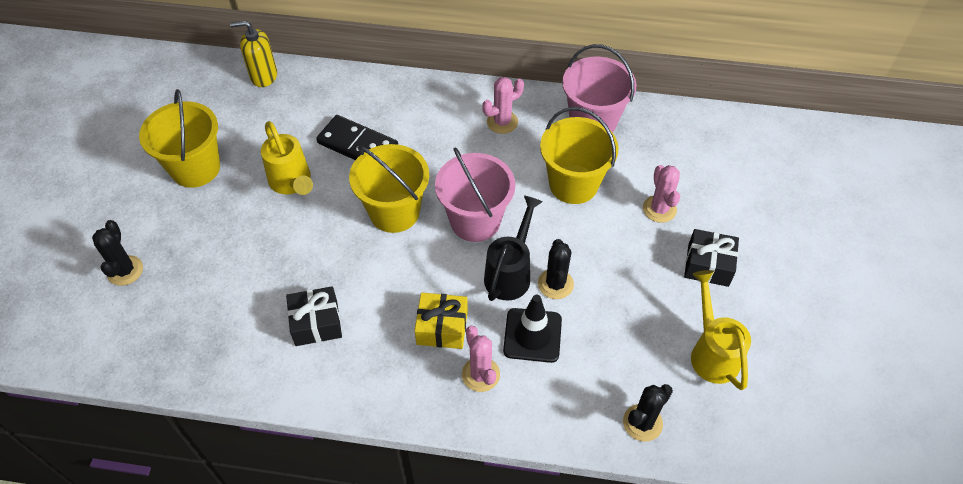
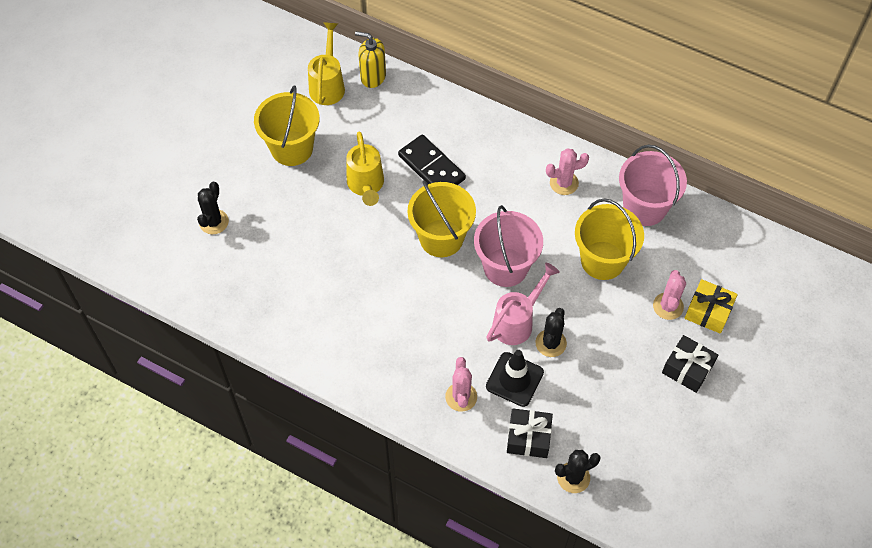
camera: 20 degrees right, 5 degrees up
(316, 323) = (347, 313): black gift -> black gift (528, 438)
(442, 327) = (444, 349): yellow gift -> yellow gift (708, 312)
(510, 272) = (517, 321): black watering can -> pink watering can
(711, 351) = (656, 441): yellow watering can -> yellow watering can (328, 84)

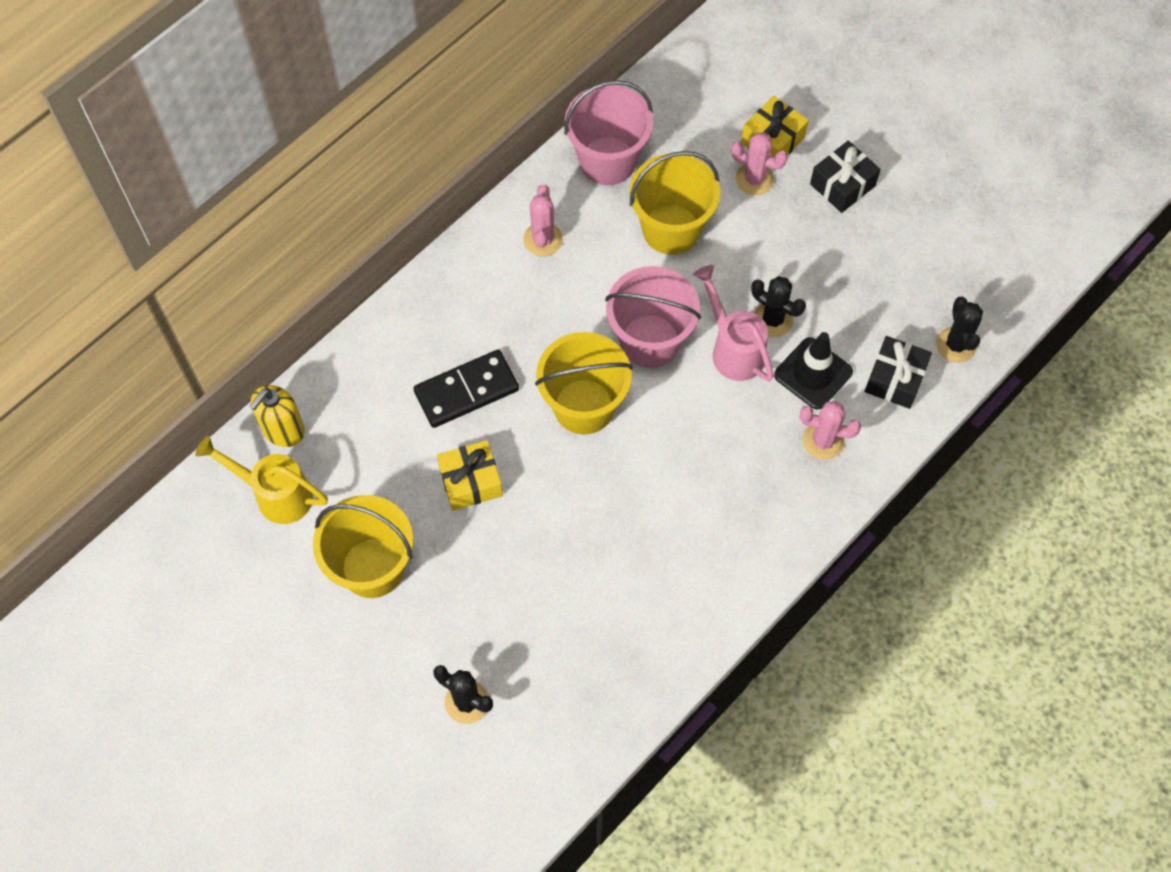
camera: 75 degrees left, 5 degrees up
(366, 186) = (471, 482): yellow watering can -> yellow gift

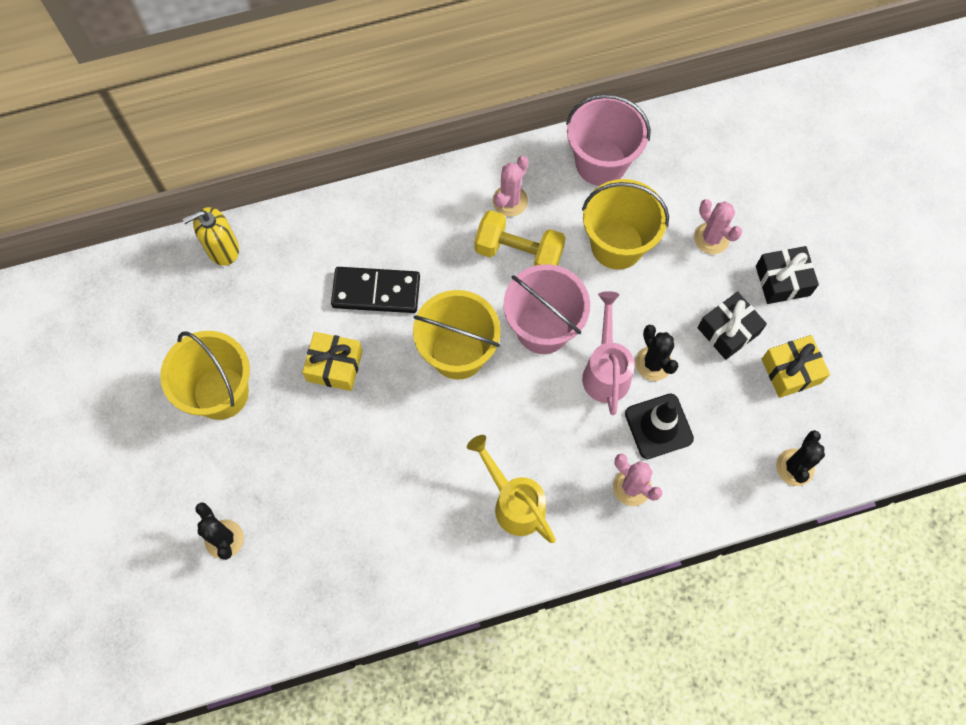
camera: 30 degrees right, 5 degrees up
(275, 494) = (186, 295): yellow watering can -> yellow watering can (513, 502)
(582, 283) = (519, 252): none -> yellow dumbbell
(773, 140) = (747, 213): yellow gift -> yellow gift (791, 371)
(895, 379) = (724, 468): black gift -> black gift (728, 330)

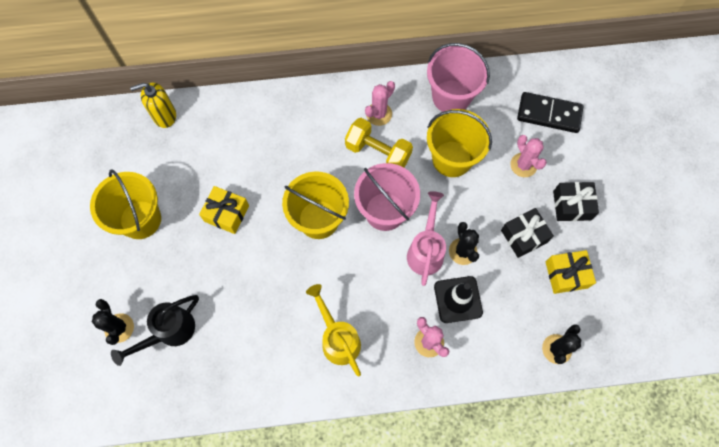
camera: 10 degrees right, 0 degrees up
(292, 533) = (169, 332): none -> black watering can
(376, 291) = (268, 164): black domino -> black domino (549, 114)

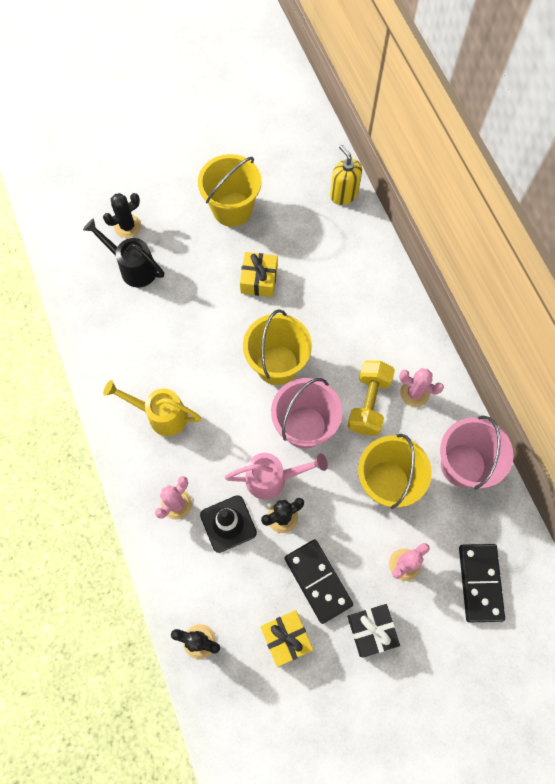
camera: 75 degrees right, 0 degrees up
(337, 338) = (160, 415): yellow watering can -> yellow watering can turned 120 degrees counterclockwise
(524, 236) = (318, 581): black gift -> black domino

